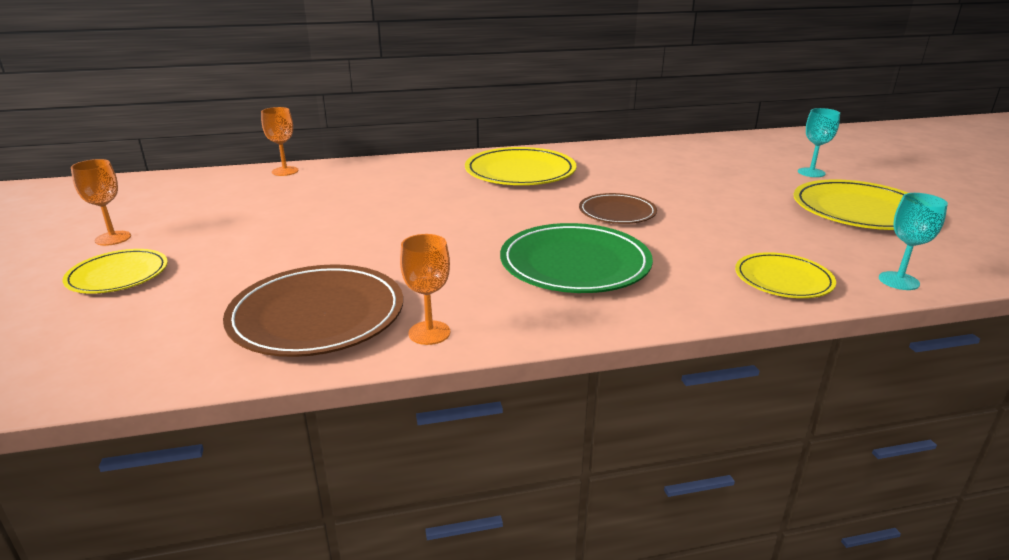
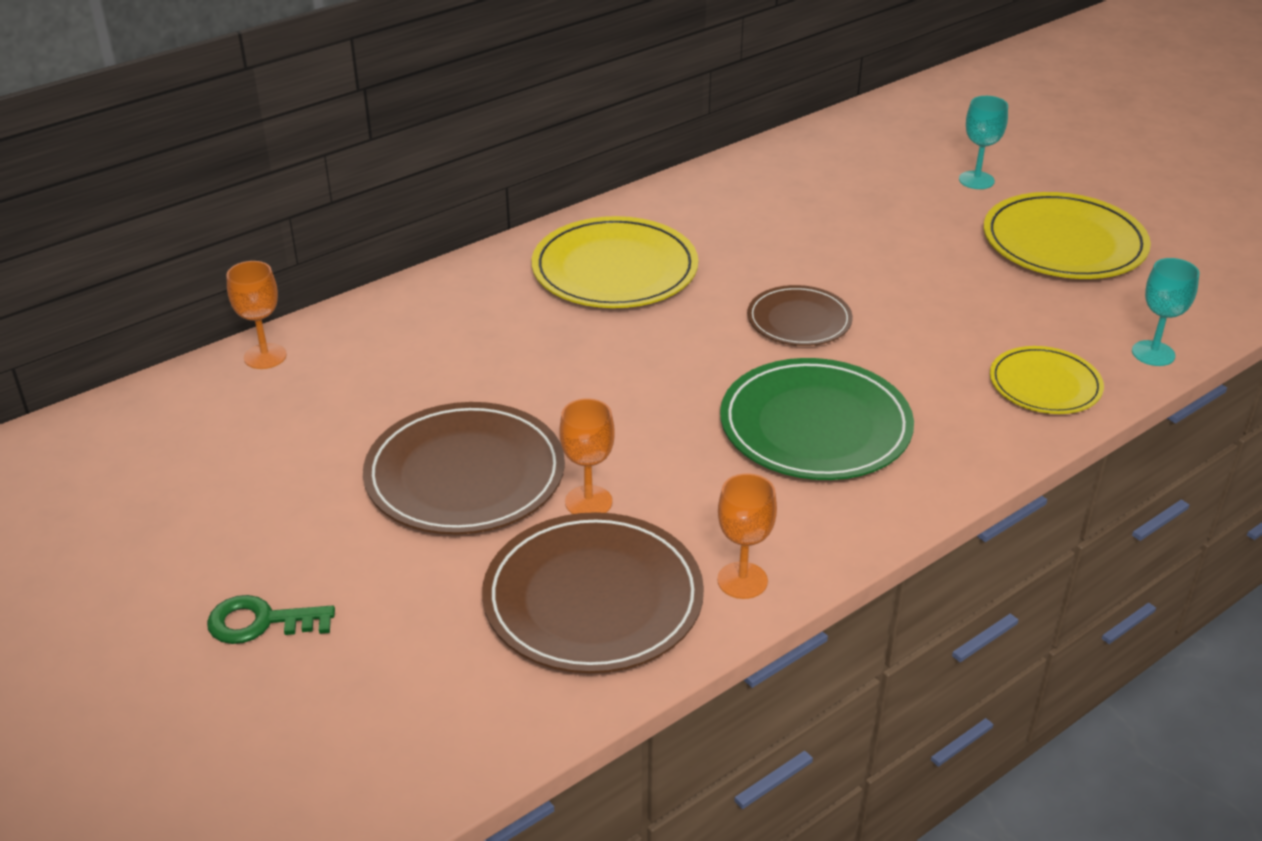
camera: 25 degrees left, 10 degrees up
(113, 238) = (164, 564): orange goblet -> orange goblet (588, 502)
(118, 275) = (261, 622): yellow plate -> green key
(320, 238) = (465, 475): none -> brown plate

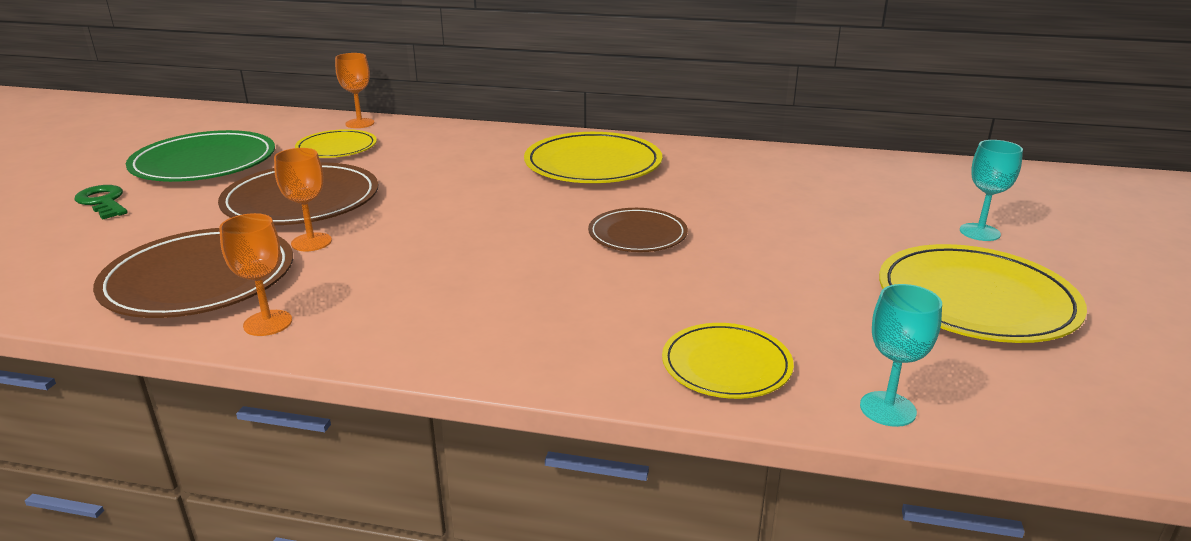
camera: 50 degrees right, 10 degrees down
(328, 400) = (337, 148): none -> yellow plate
(815, 426) = (506, 285): green plate -> green plate (204, 163)

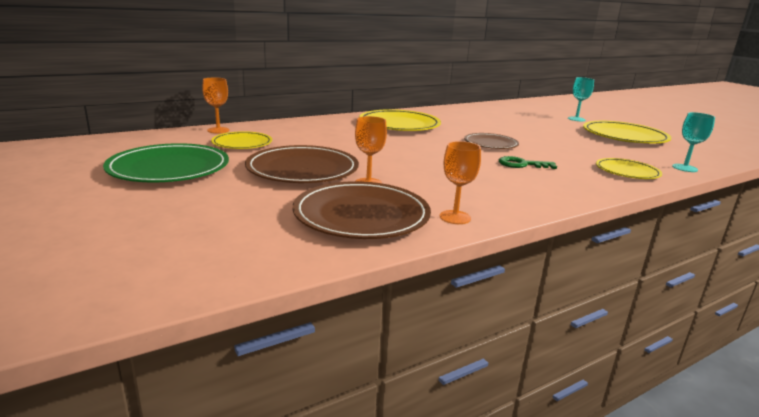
camera: 45 degrees left, 5 degrees down
(103, 202) = (158, 204): green key -> green key (522, 164)

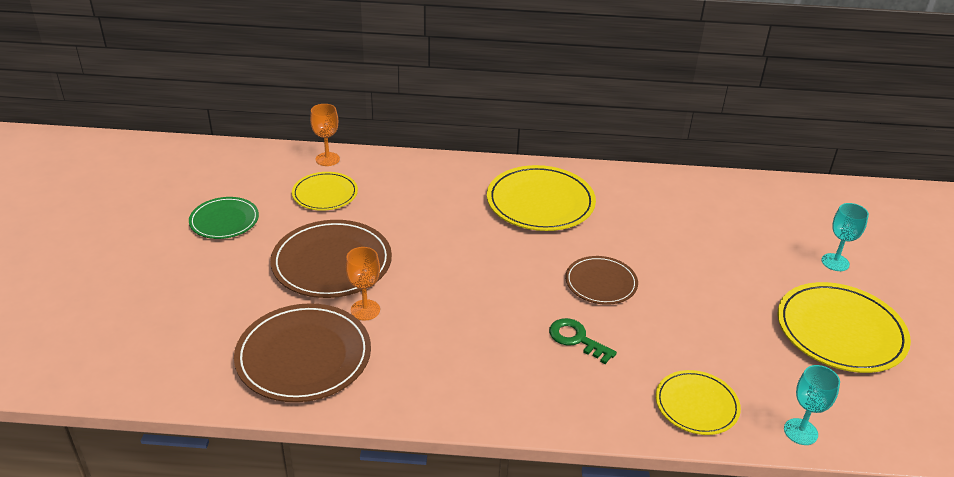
camera: 35 degrees right, 15 degrees up
(169, 168) = (224, 220): green plate -> green plate, size x0.60
(455, 217) = (379, 395): orange goblet -> none

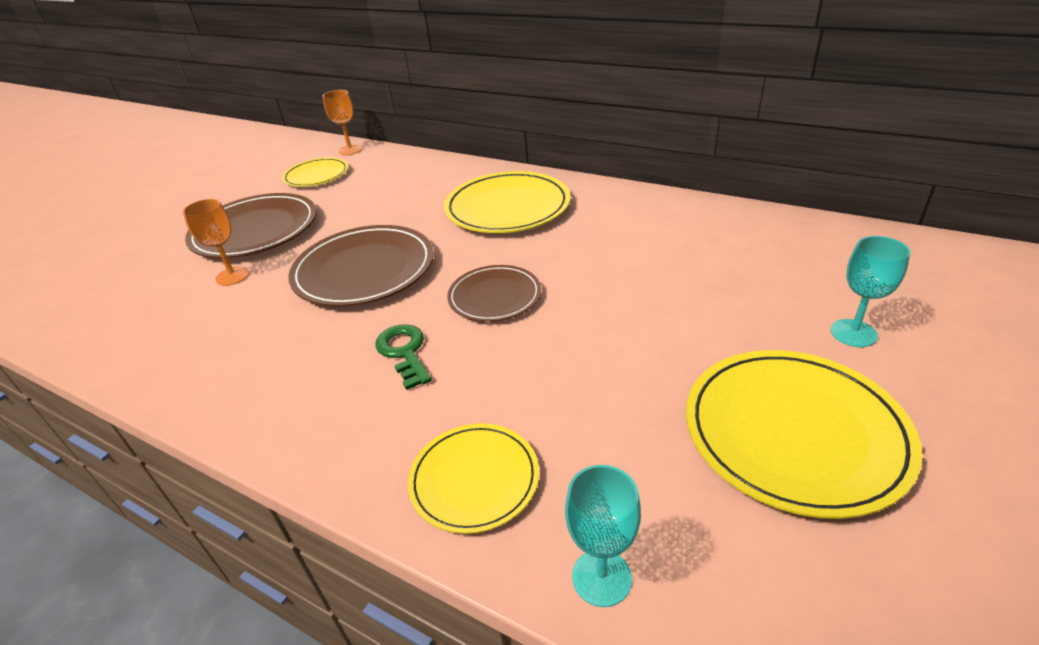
camera: 30 degrees right, 0 degrees up
(224, 220) = (216, 185): green plate -> none
(303, 356) = (133, 306): brown plate -> brown plate (364, 270)

